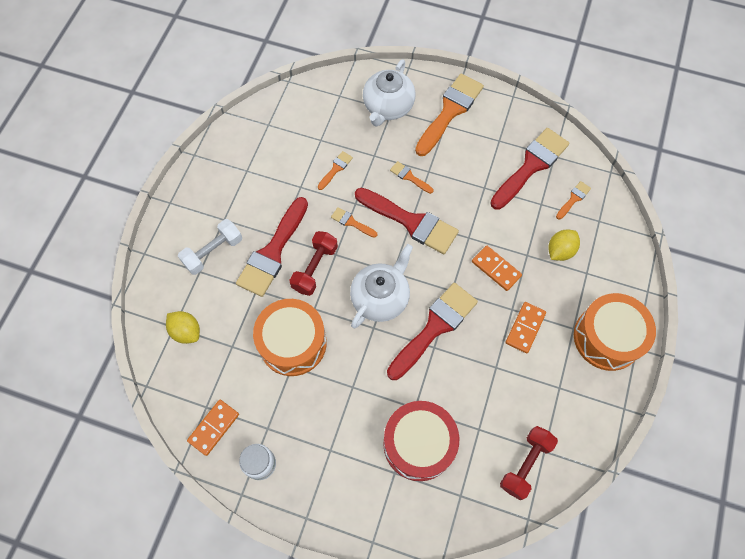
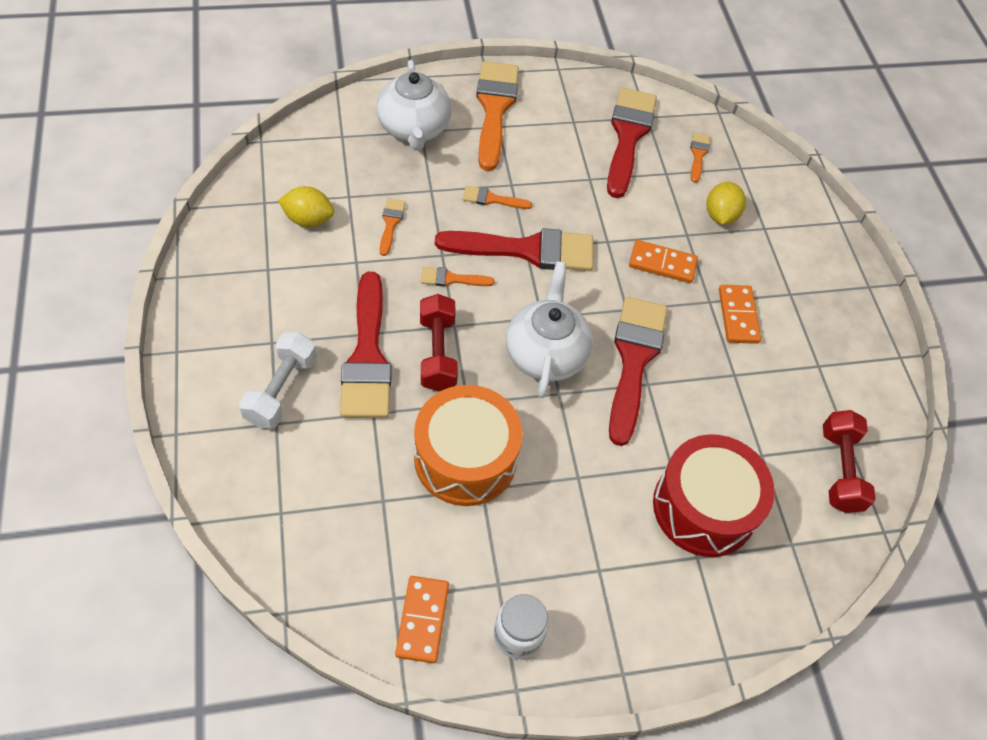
camera: 35 degrees left, 10 degrees down
(186, 331) = (304, 510): yellow lemon -> yellow lemon (308, 219)
(607, 337) = (832, 288): orange drum -> none

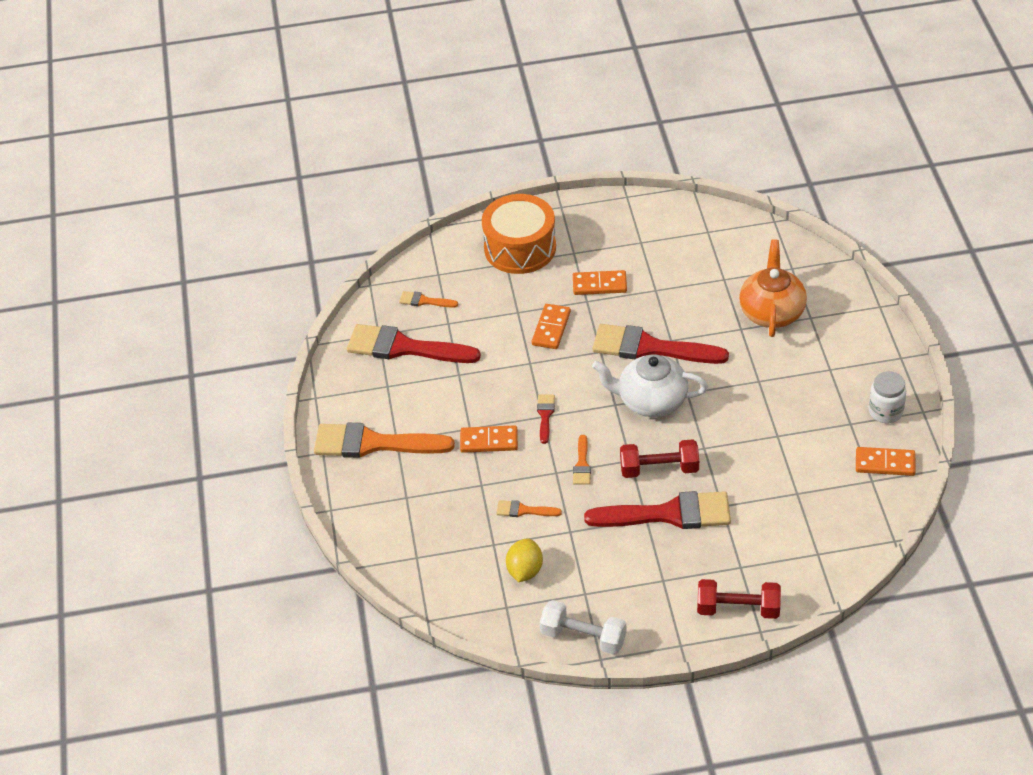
camera: 80 degrees left, 10 degrees down
(281, 390) = (709, 567): white dumbbell -> white dumbbell (583, 637)
(414, 129) = (404, 502): white teapot -> none
(465, 458) = (753, 446): orange drum -> orange drum (520, 248)
(492, 199) = (489, 441): orange brush -> orange domino
(526, 250) = (545, 415): red brush -> red brush, size x0.45
(704, 507) = (771, 312): red drum -> orange teapot
(720, 215) = (495, 290): yellow lemon -> none
(840, 470) = (729, 239): red dumbbell -> red dumbbell (738, 609)

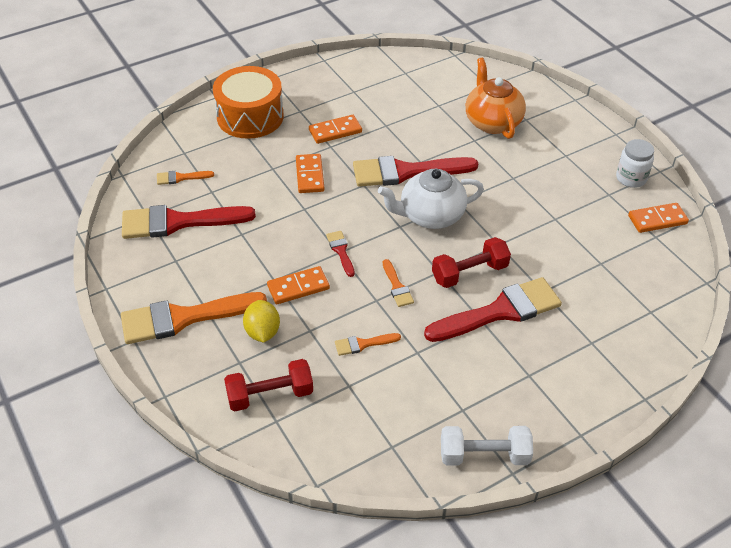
camera: 25 degrees left, 0 degrees up
(525, 571) = (392, 404): yellow lemon -> yellow lemon (262, 332)
(738, 609) = (612, 383): red dumbbell -> red dumbbell (270, 395)

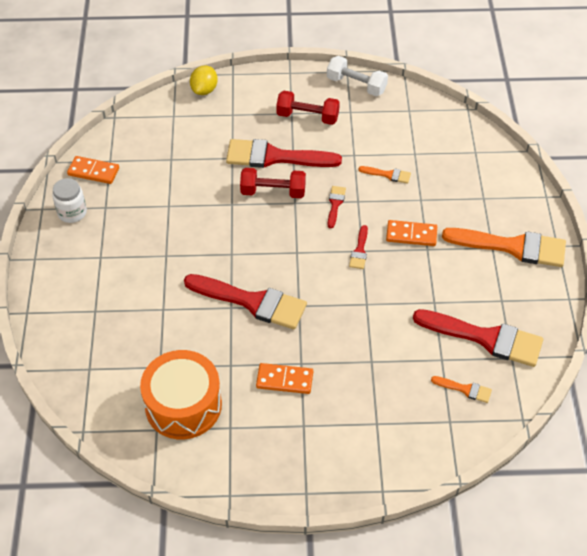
camera: 150 degrees left, 5 degrees up
(250, 116) = (359, 441): orange drum -> orange drum (183, 405)
(262, 332) = (456, 212): yellow lemon -> yellow lemon (204, 90)
(270, 395) = (472, 168): red dumbbell -> red dumbbell (307, 117)
(309, 175) = (341, 337): orange domino -> none
(397, 286) = (335, 204): orange brush -> red brush
(430, 216) = (265, 250): white teapot -> none
(492, 122) = (128, 322): orange teapot -> none

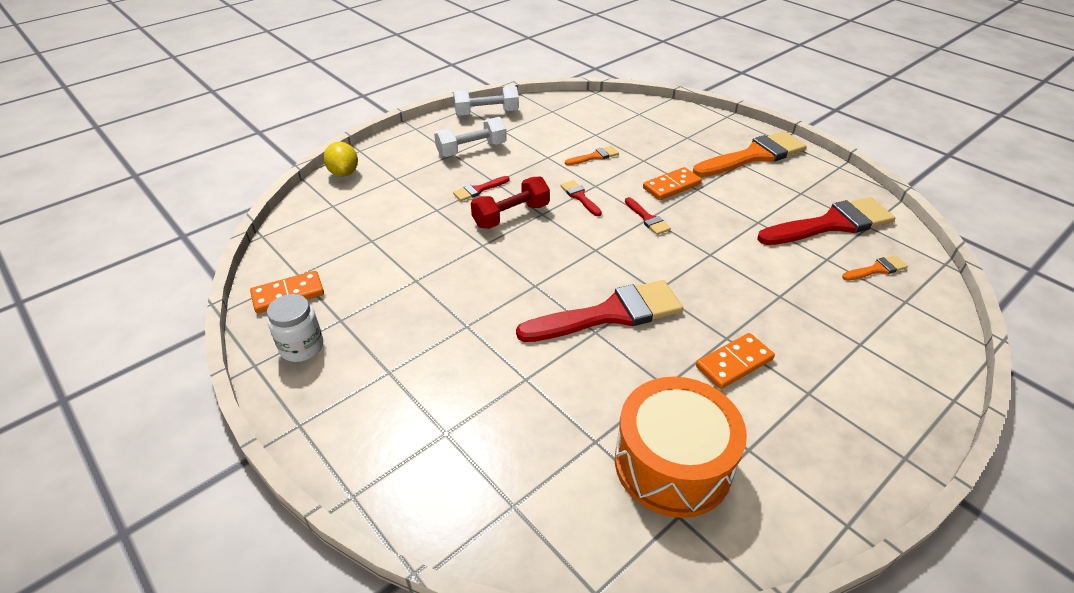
camera: 40 degrees left, 10 degrees down
(275, 157) = (478, 190): red brush -> red brush, size x0.45
(307, 117) = (471, 150): red dumbbell -> white dumbbell

